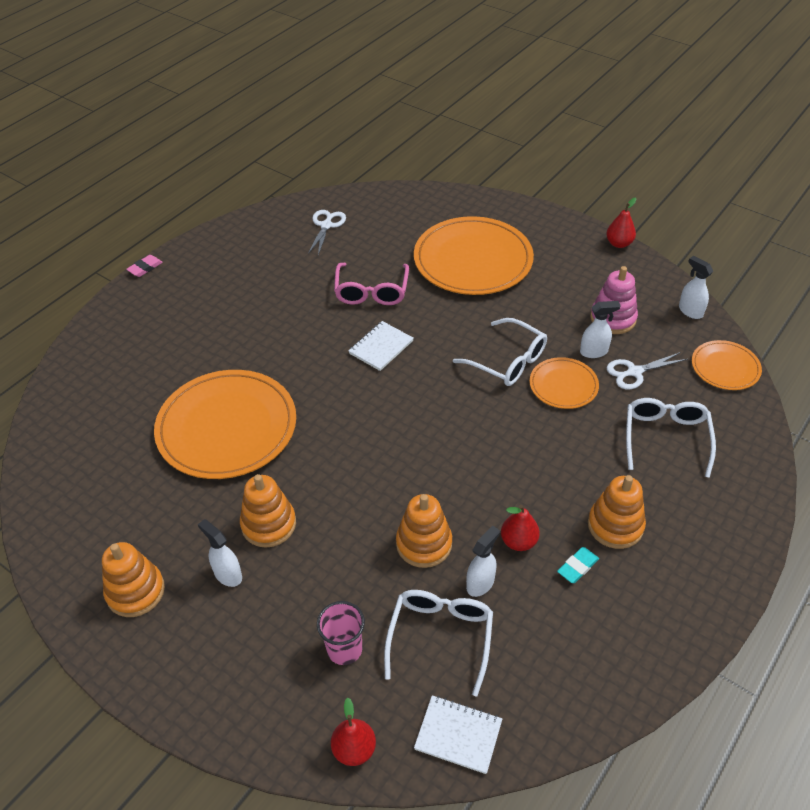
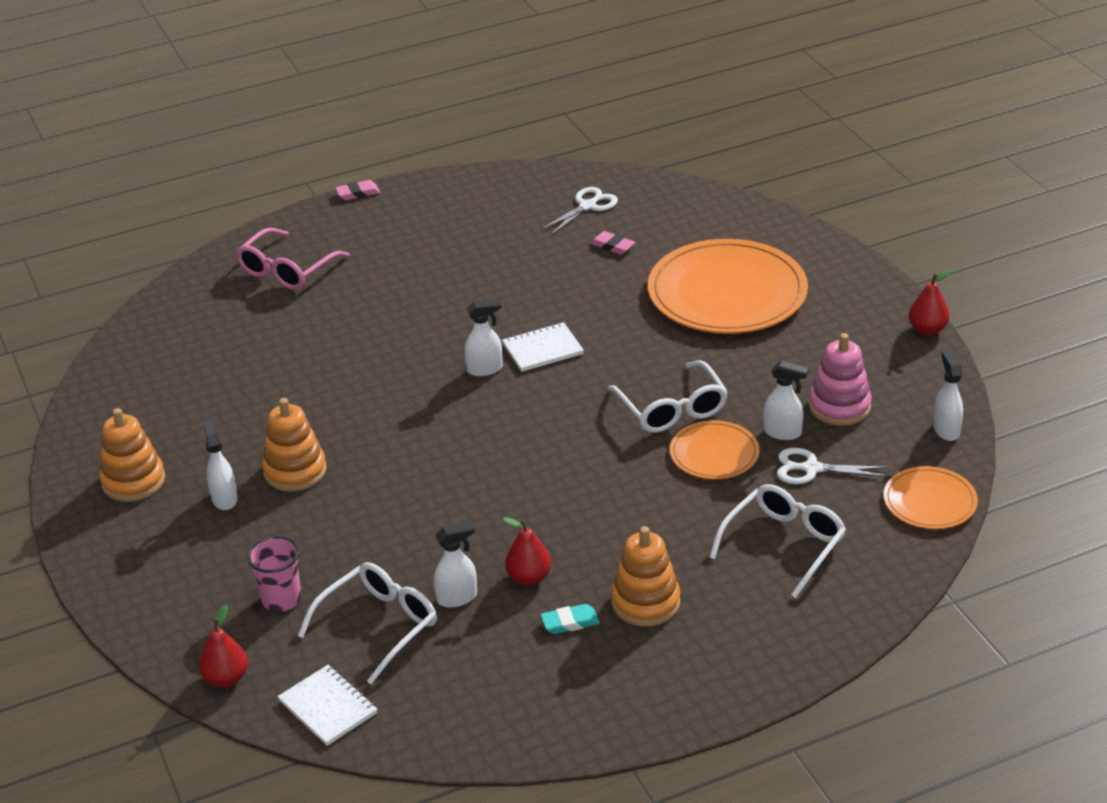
camera: 30 degrees right, 10 degrees down
(227, 427) = (322, 372): orange plate -> none
(351, 378) = (485, 369): none -> white spray bottle
(367, 250) = (612, 246): none -> pink eraser
(371, 291) = (580, 290): pink glasses -> pink glasses (287, 270)
(424, 544) = (431, 543): orange stacking toy -> none

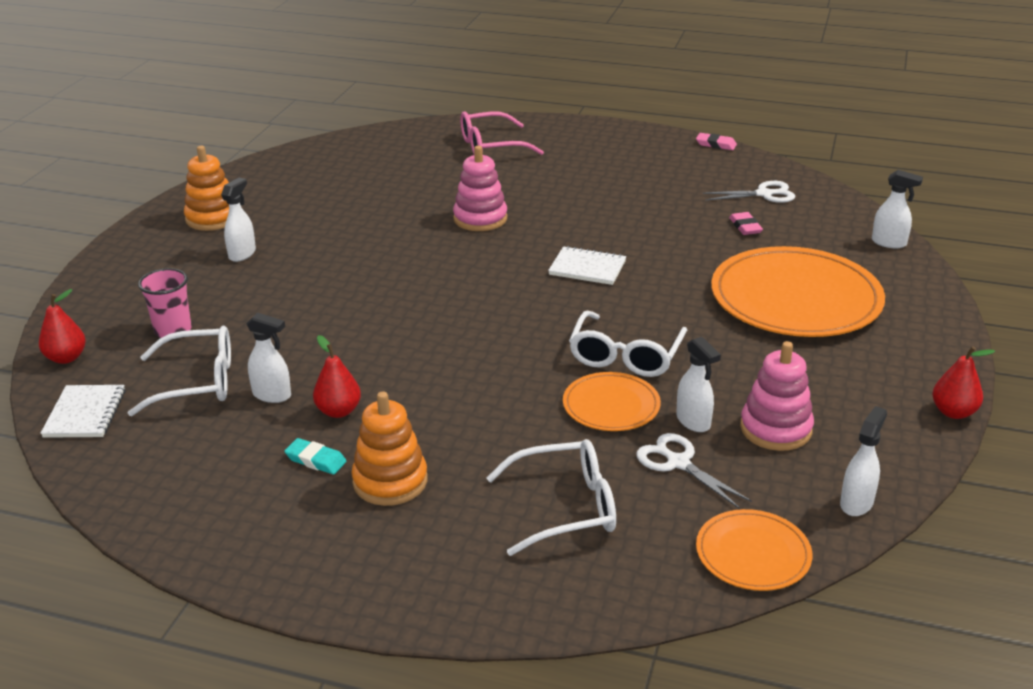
camera: 40 degrees right, 5 degrees down
(295, 471) = (307, 260): orange stacking toy -> none
(358, 193) = (606, 123): pink eraser -> pink eraser (716, 144)
(388, 350) = (480, 219): none -> pink stacking toy
(485, 369) = (526, 261): white spray bottle -> white spray bottle (889, 243)

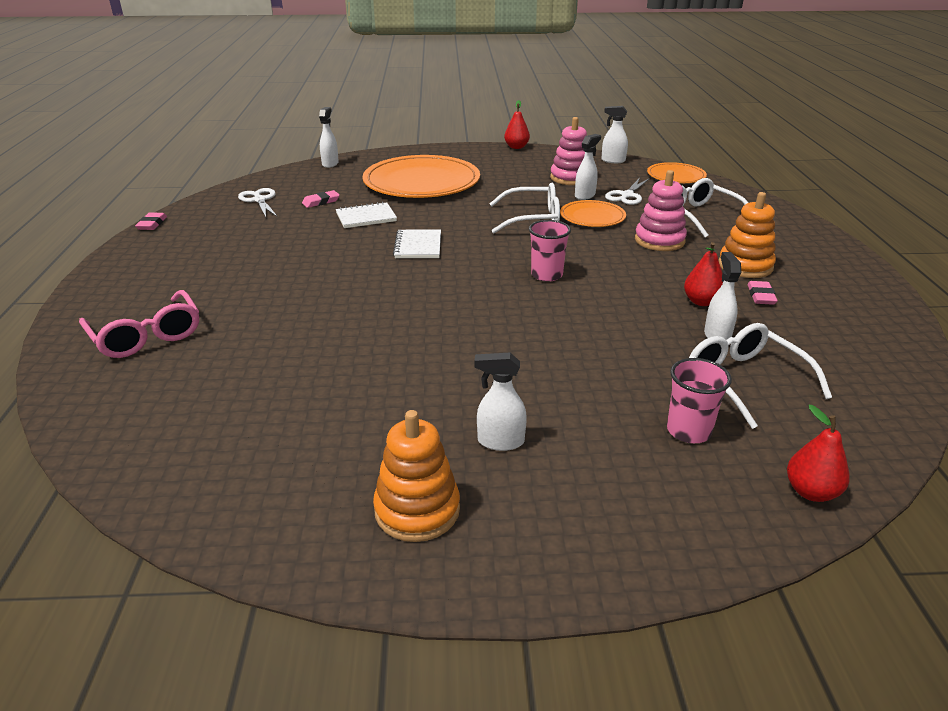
camera: 110 degrees left, 0 degrees up
(85, 413) = (860, 430): white notebook -> white notebook (366, 217)
(316, 460) = (761, 296): turquoise eraser -> pink eraser
(468, 329) = (546, 275): none -> pink cup
(480, 219) = (345, 306): pink stacking toy -> pink stacking toy (659, 241)

